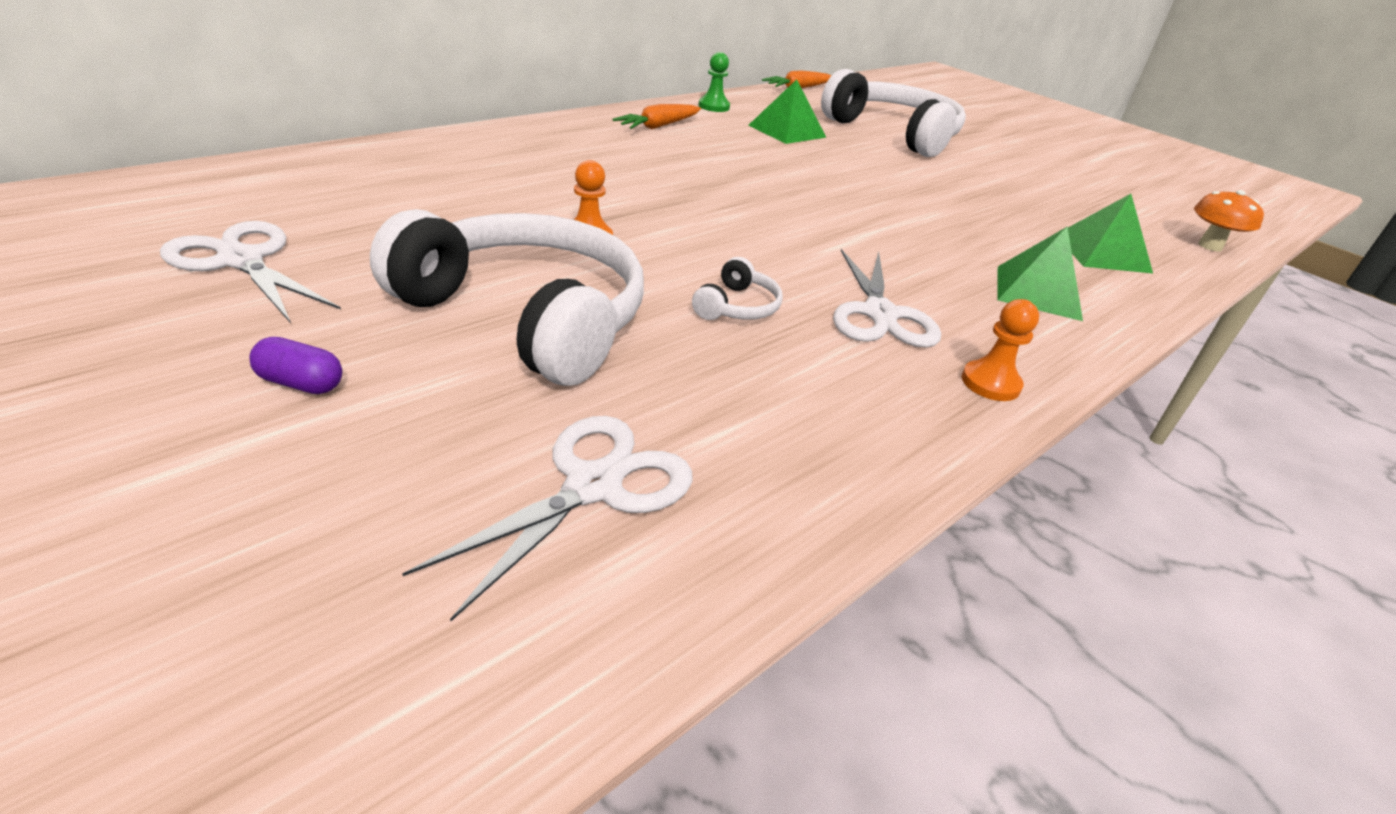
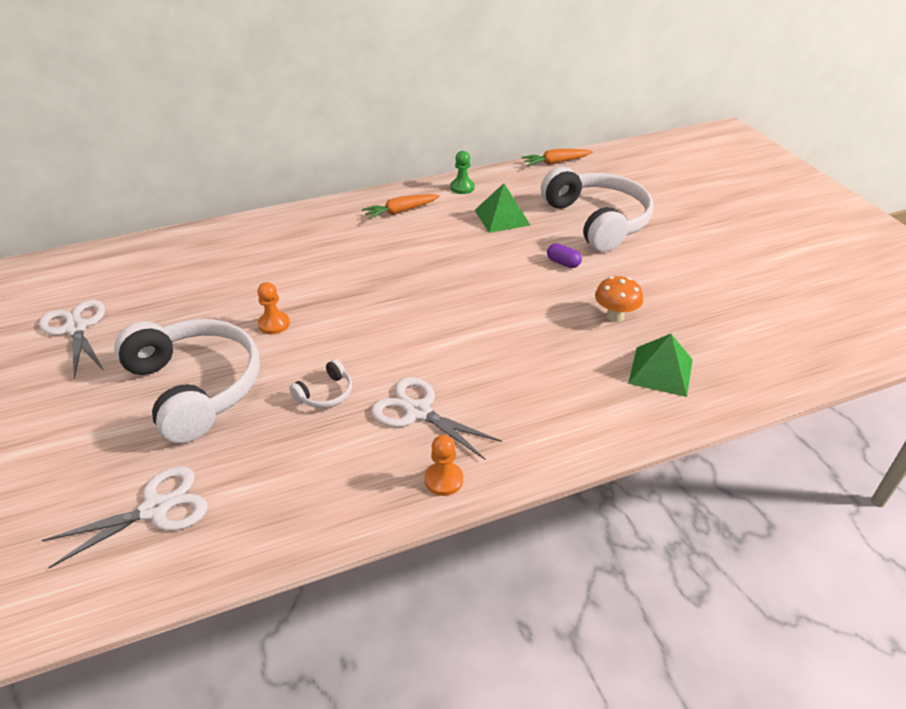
camera: 25 degrees right, 5 degrees up
(301, 383) = (61, 419): purple capsule -> purple capsule (563, 263)
(880, 314) = (417, 412): white scissors -> white scissors turned 105 degrees clockwise
(1038, 292) = (560, 405): green pyramid -> none
(1210, 246) = (781, 372): orange mushroom -> orange mushroom (615, 316)

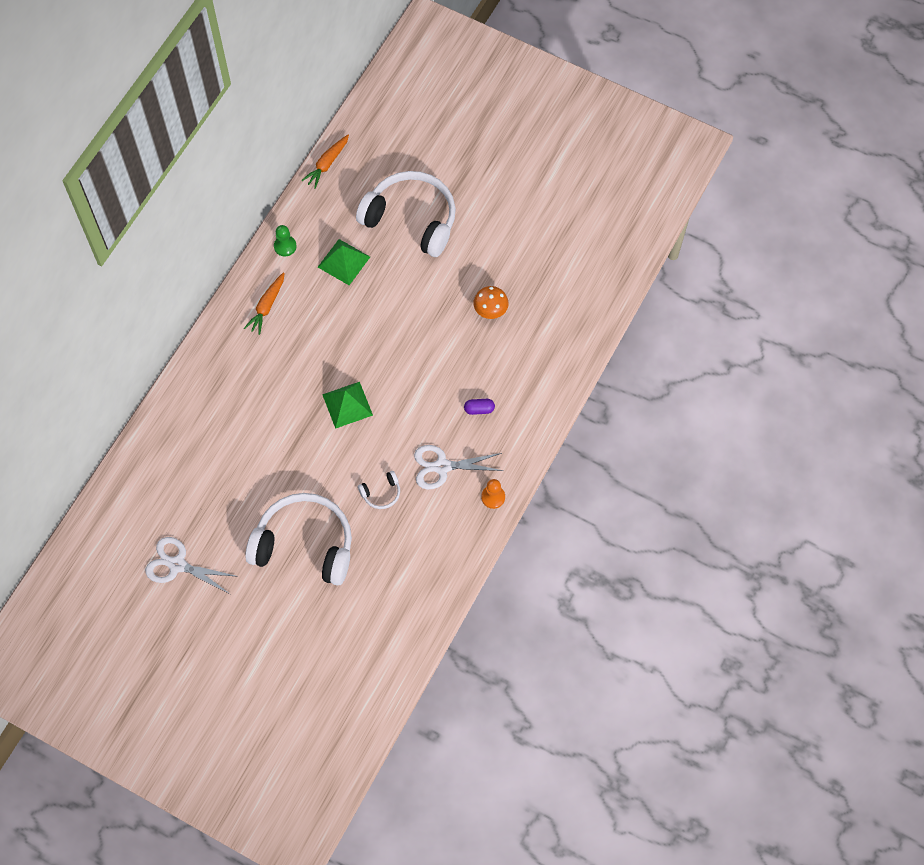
camera: 40 degrees left, 25 degrees up
(156, 508) = (372, 620): white scissors -> none
(274, 324) = (296, 469): orange pawn -> none
(325, 393) = (381, 493): white headphones -> white headphones turned 60 degrees clockwise
(563, 263) = (423, 282): purple capsule -> purple capsule (479, 409)
(660, 371) = (545, 339): green pyramid -> green pyramid (347, 404)

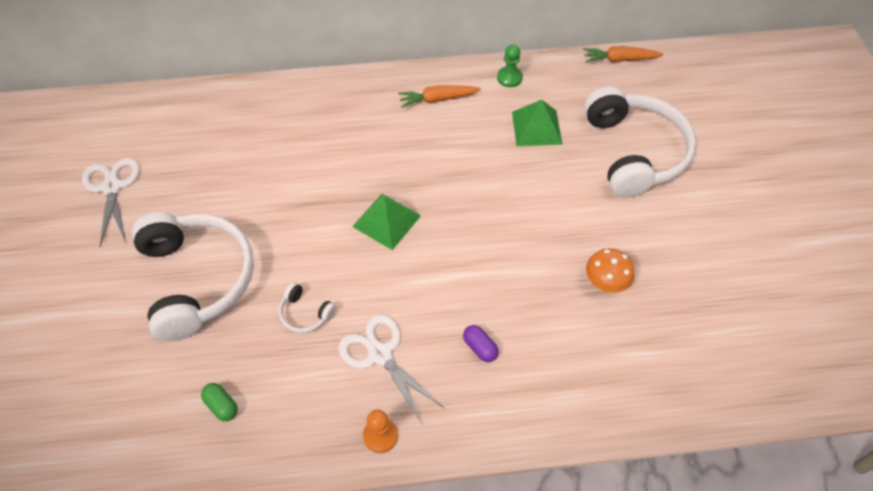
camera: 55 degrees right, 10 degrees down
(410, 573) = (222, 405): none -> green capsule

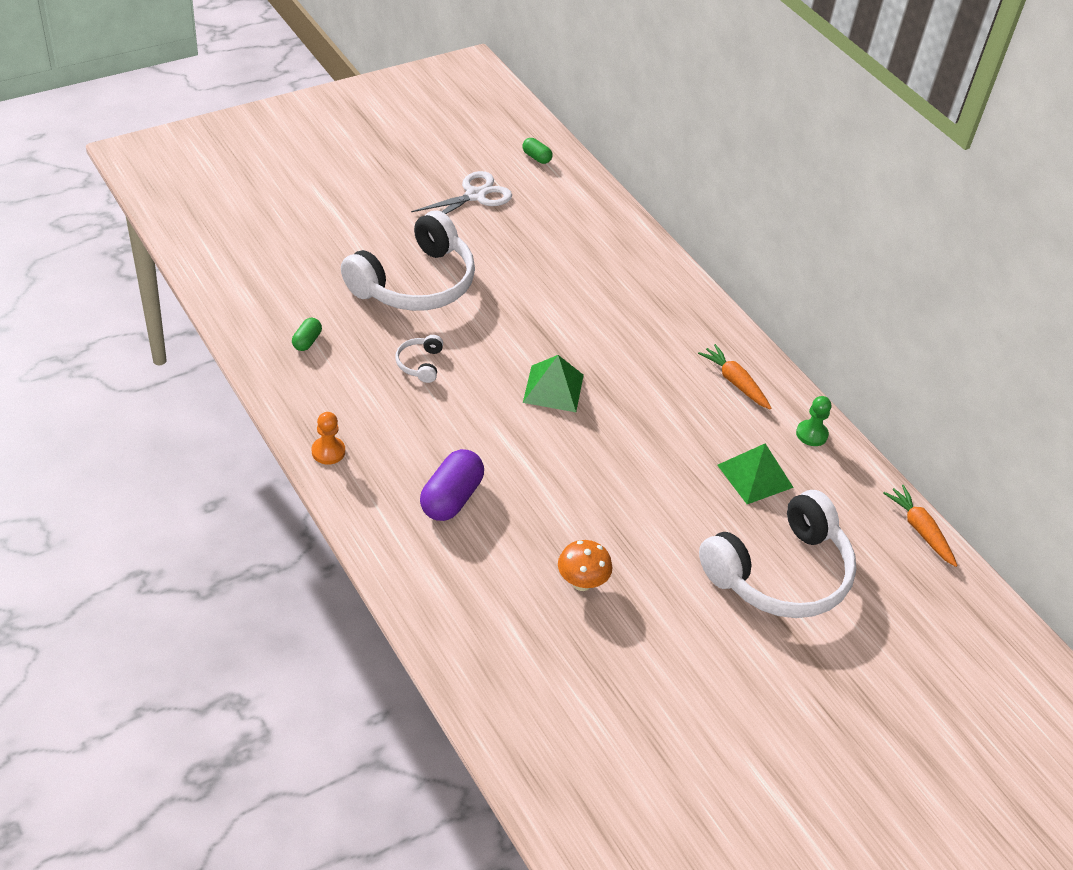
camera: 60 degrees right, 10 degrees down
(95, 122) = (536, 157): none -> green capsule
(380, 354) = (406, 427): white scissors -> none
(480, 348) = (451, 498): purple capsule -> purple capsule, size x1.91

